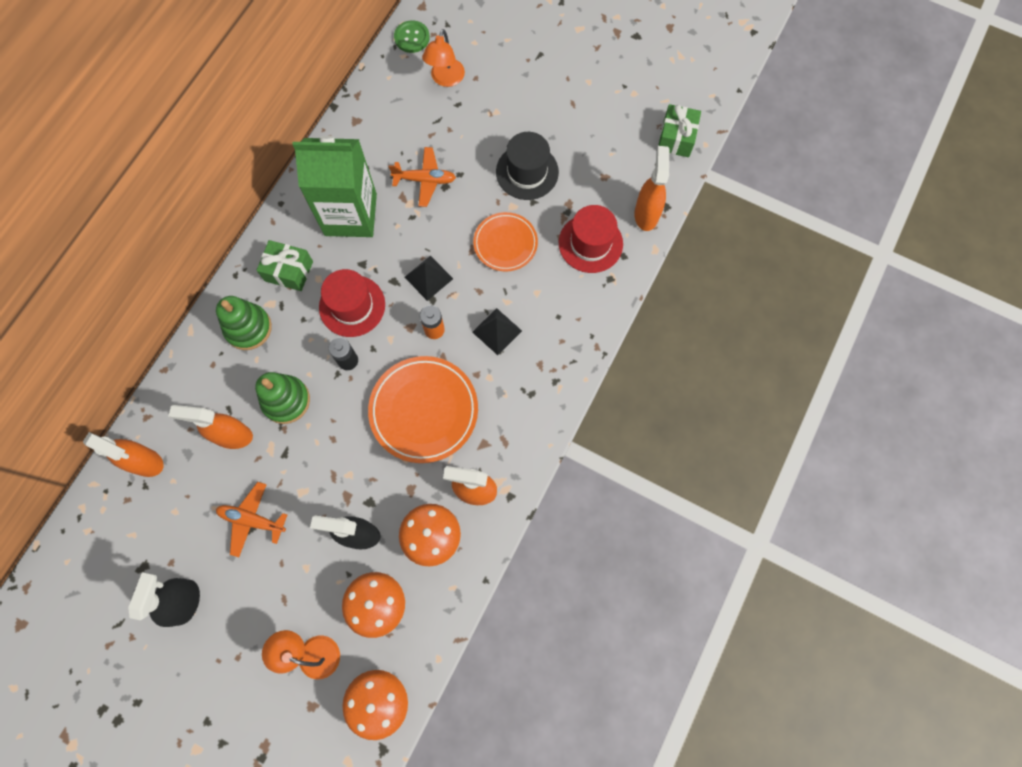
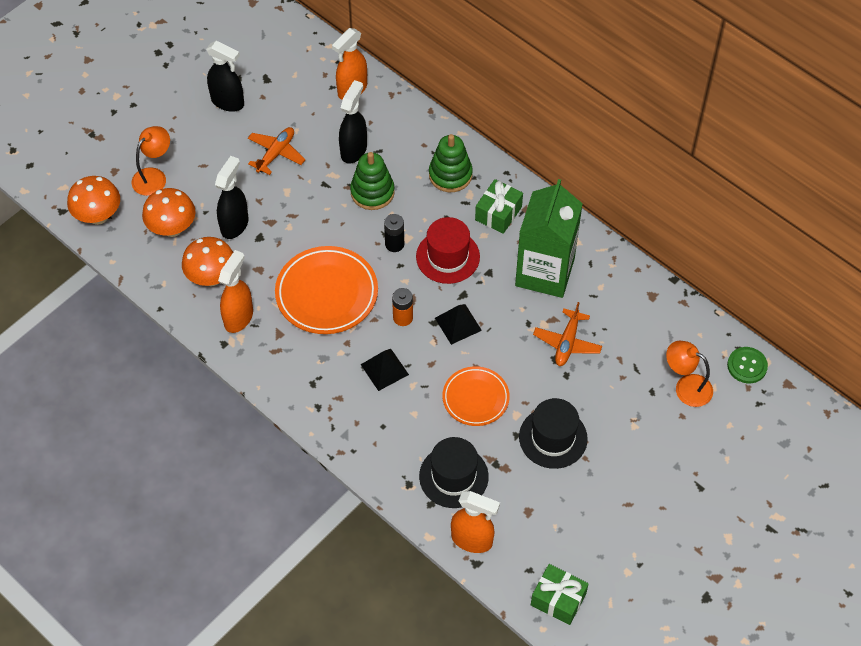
camera: 105 degrees right, 15 degrees down
(232, 435) = (354, 150): orange spray bottle -> black spray bottle
(590, 243) = (453, 476): red hat -> black hat

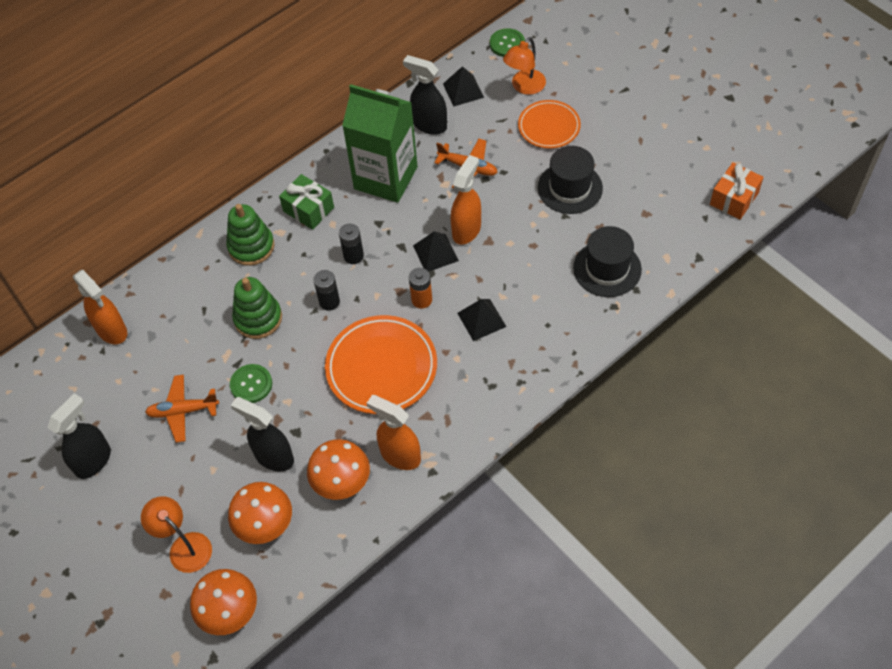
camera: 80 degrees left, 0 degrees up
(276, 154) = (183, 411): orange plane -> orange plane turned 45 degrees counterclockwise
(304, 198) = (251, 384): none -> green button
(354, 150) = (197, 333): black spray bottle -> black spray bottle (429, 125)
(448, 257) = (353, 256): red hat -> black battery
(472, 540) = (675, 259): orange spray bottle -> orange spray bottle (466, 230)
(475, 398) = (522, 245): orange plate -> orange plate (549, 127)
(558, 599) = (734, 199): green gift -> orange gift
(671, 329) = (463, 90): none -> black pyramid

